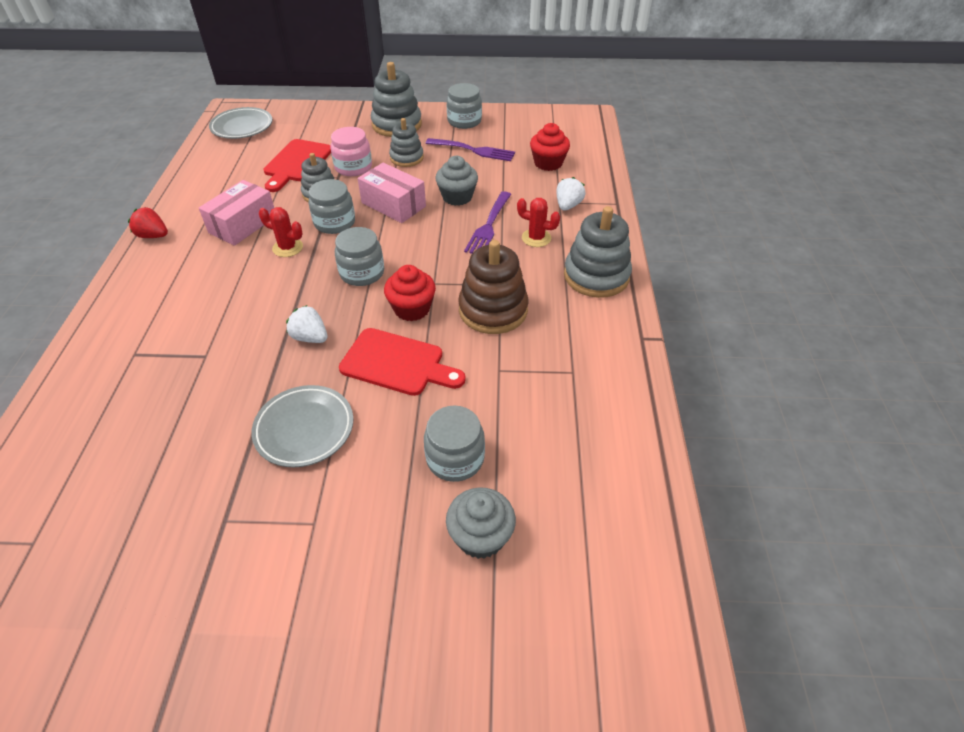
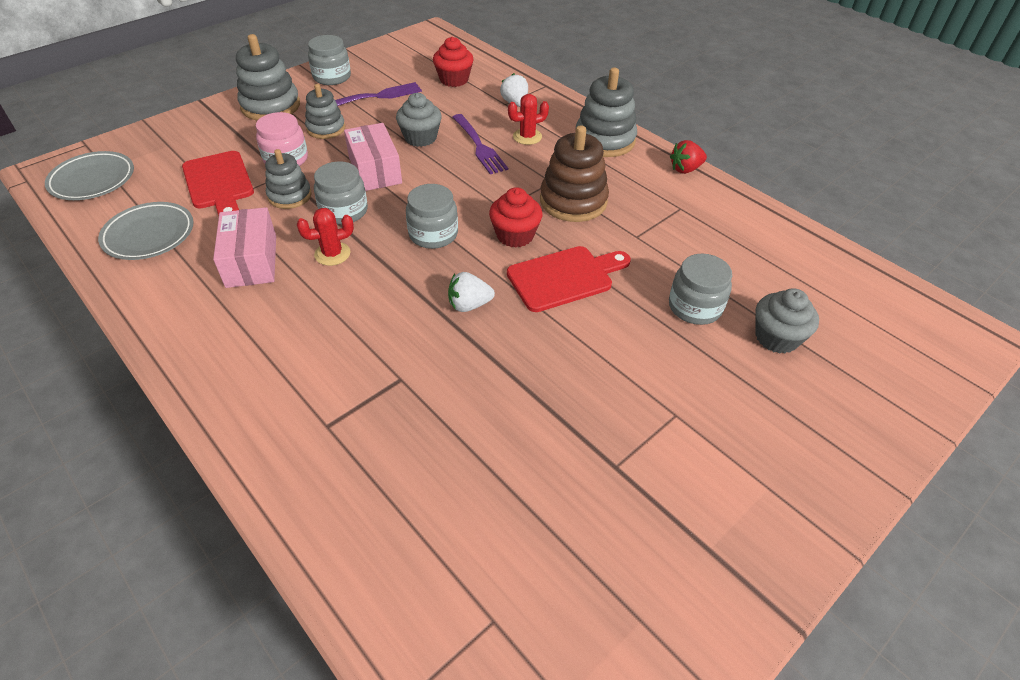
camera: 45 degrees left, 0 degrees up
(153, 236) = (162, 325): red strawberry -> red strawberry (685, 169)
(304, 429) = (571, 366): grey plate -> grey plate (149, 235)
(393, 204) = (375, 170): pink box -> pink box turned 75 degrees clockwise

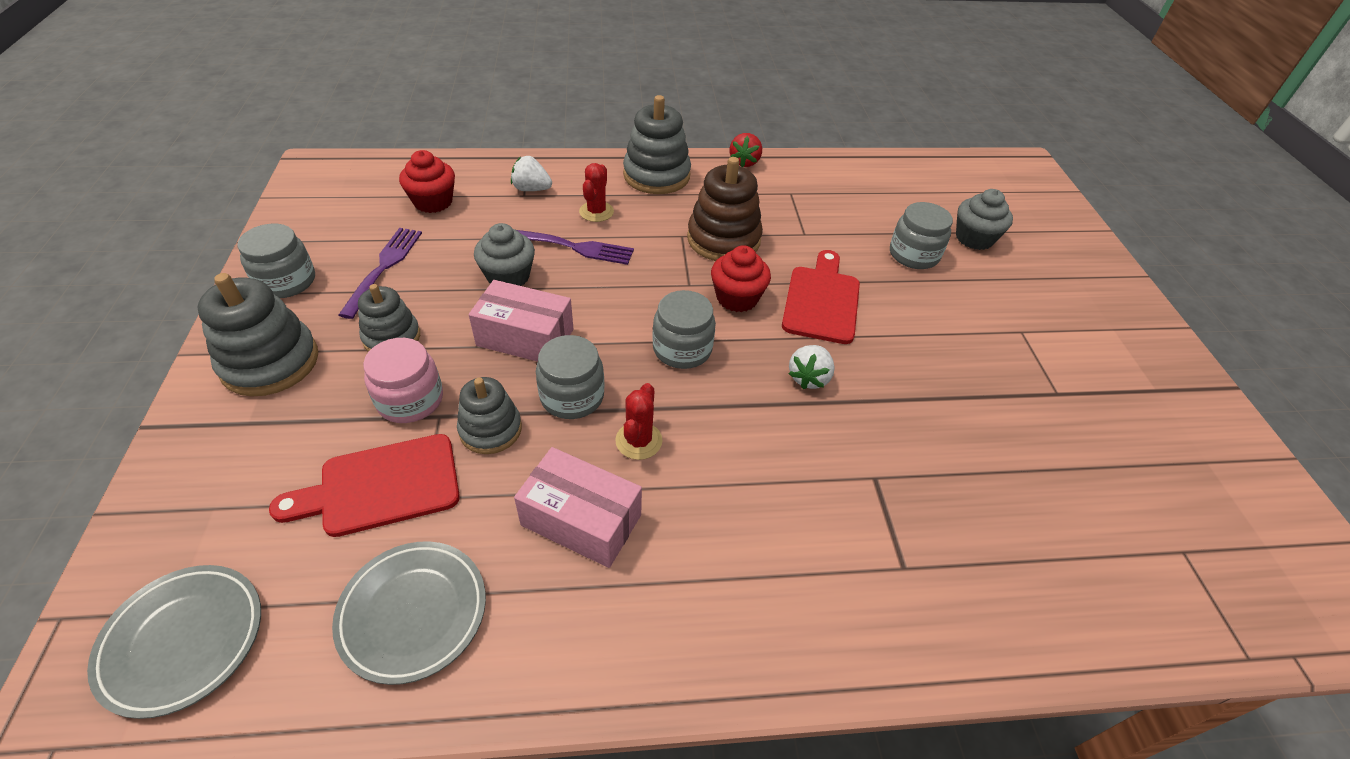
camera: 55 degrees left, 0 degrees up
(219, 183) = (381, 487): red cutting board -> red cutting board turned 150 degrees clockwise

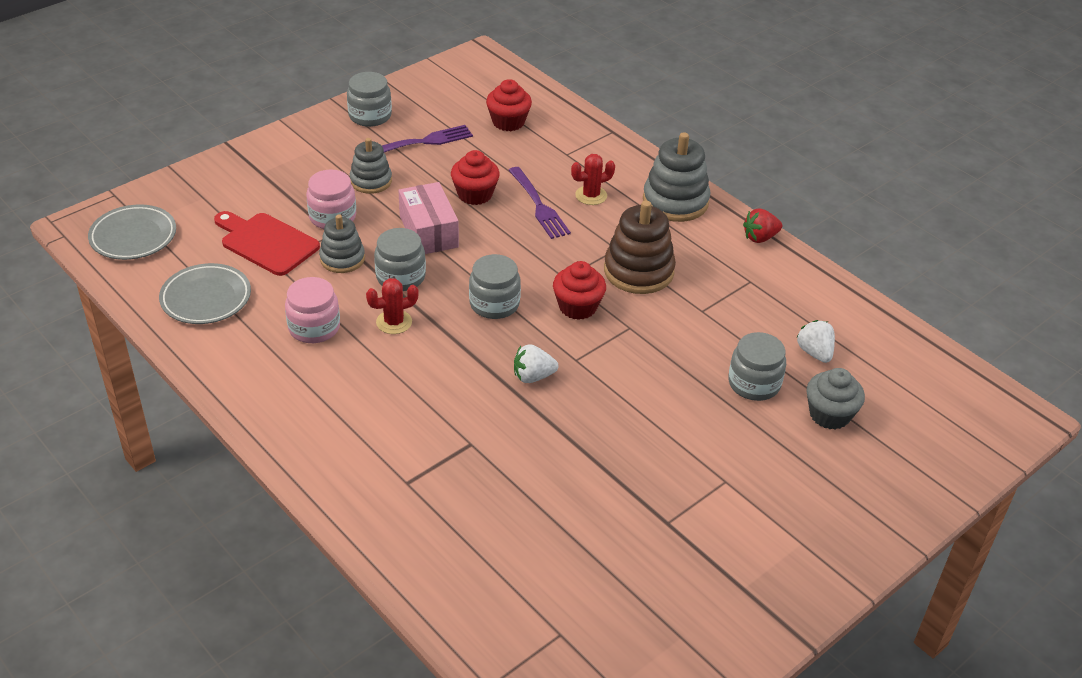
camera: 55 degrees right, 5 degrees down
(270, 362) = (306, 152): grey stacking toy -> none
(508, 276) = (475, 194): grey cupcake -> red cupcake
(531, 189) = (577, 153): white strawberry -> white strawberry (814, 352)
(581, 520) = (314, 327): pink box -> pink jar
(821, 301) = (627, 351): red cutting board -> none

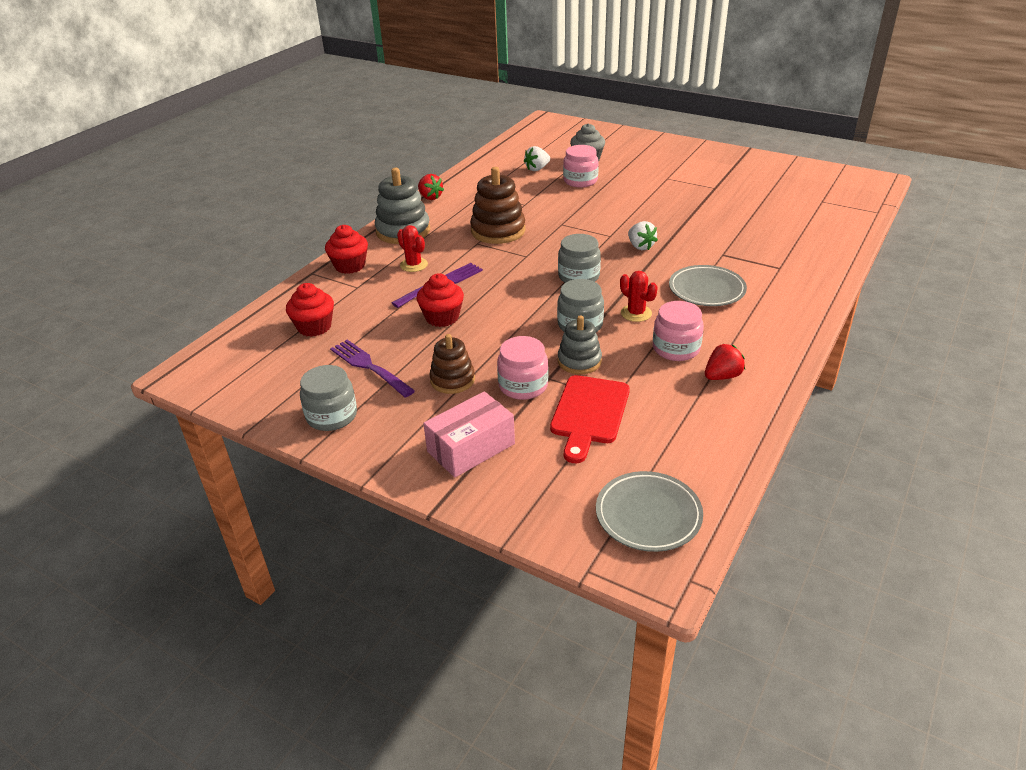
camera: 105 degrees left, 5 degrees down
(206, 298) = (694, 422): grey plate -> grey plate (706, 290)
(249, 341) = (722, 376): none -> red strawberry
(371, 181) = (452, 380): grey stacking toy -> brown stacking toy
(429, 231) = (510, 327): pink box -> pink box (471, 448)
(578, 307) = (555, 245): red cupcake -> red cupcake (350, 266)
(754, 383) = (580, 181): grey jar -> pink jar

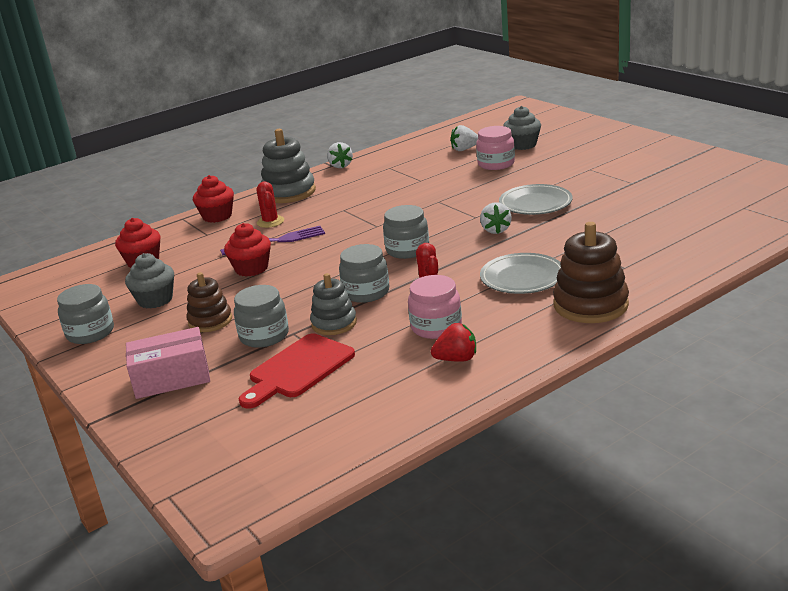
camera: 25 degrees right, 10 degrees down
(370, 367) = (155, 300): purple fork -> grey cupcake
(430, 197) = (340, 166): red strawberry -> white strawberry
(498, 231) = (372, 201): brown stacking toy -> brown stacking toy (590, 305)
(523, 386) = (264, 336): pink jar -> grey jar
(648, 515) = (264, 464): grey plate -> grey plate (535, 204)

